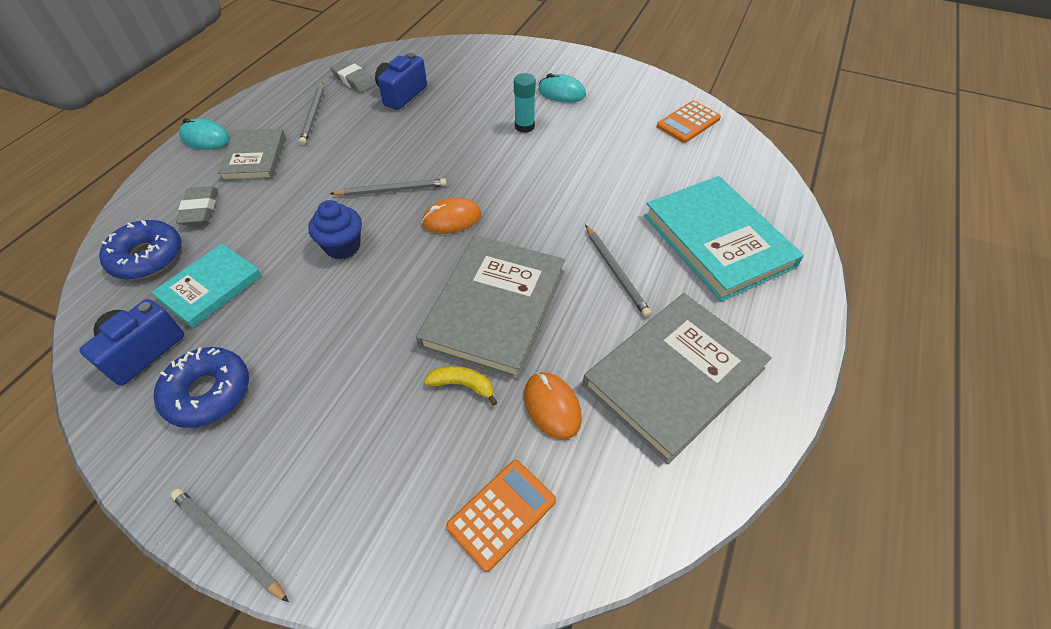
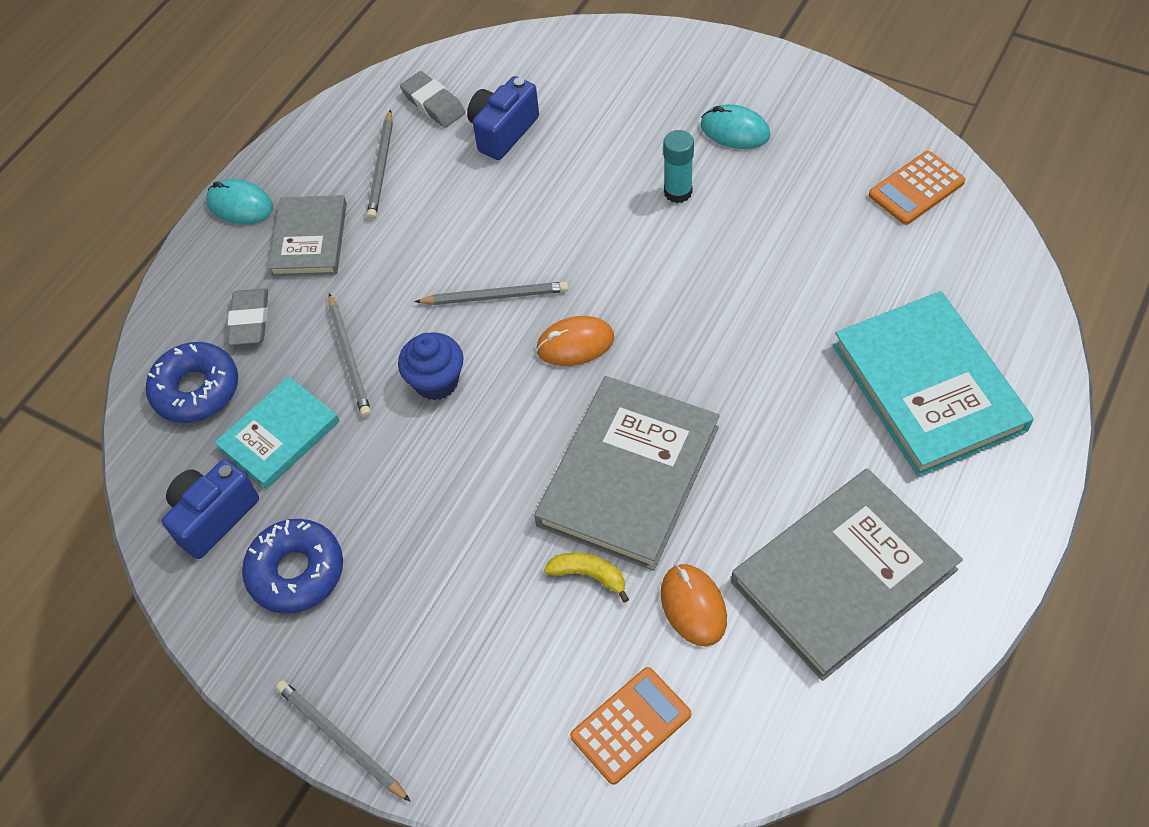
camera: 10 degrees right, 5 degrees up
(616, 272) = (786, 430): grey pencil -> grey pencil (349, 358)

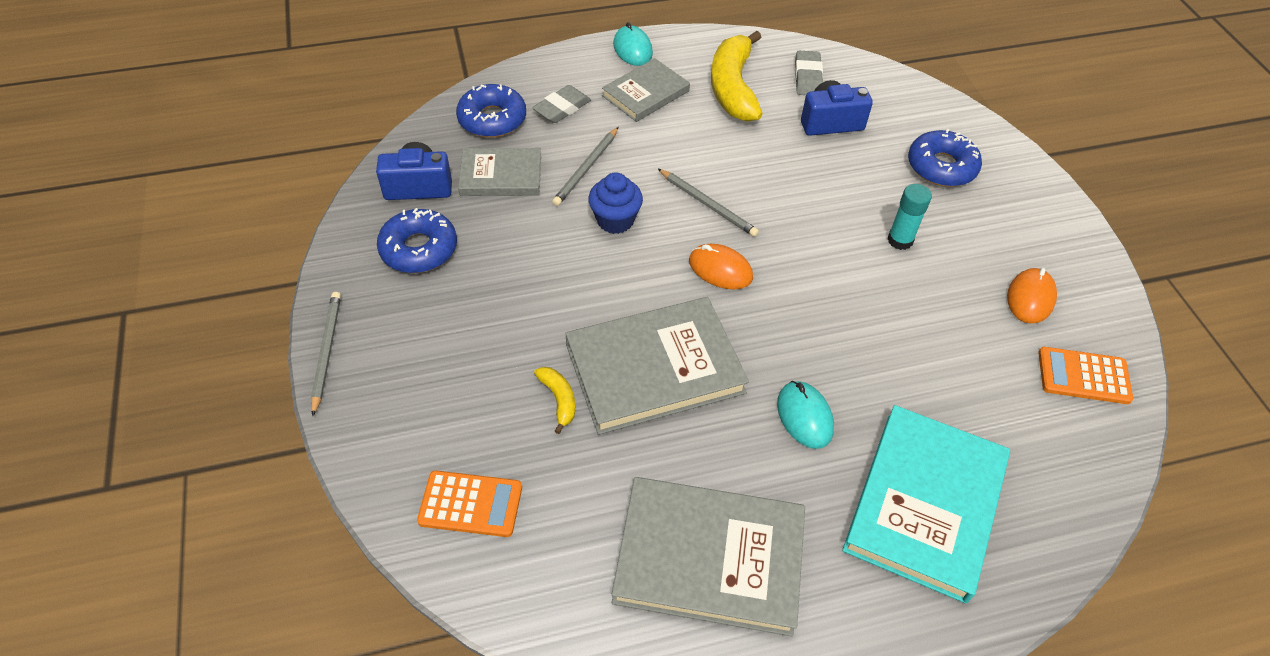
camera: 40 degrees right, 5 degrees down
(279, 435) = (501, 175): turquoise book -> grey book
(381, 167) = (733, 88): grey pencil -> yellow banana
(635, 98) = (941, 167): none -> blue donut
(693, 606) = (594, 478): orange mouse -> orange mouse (1030, 298)
(735, 130) = (988, 236): turquoise mouse -> turquoise mouse (804, 416)

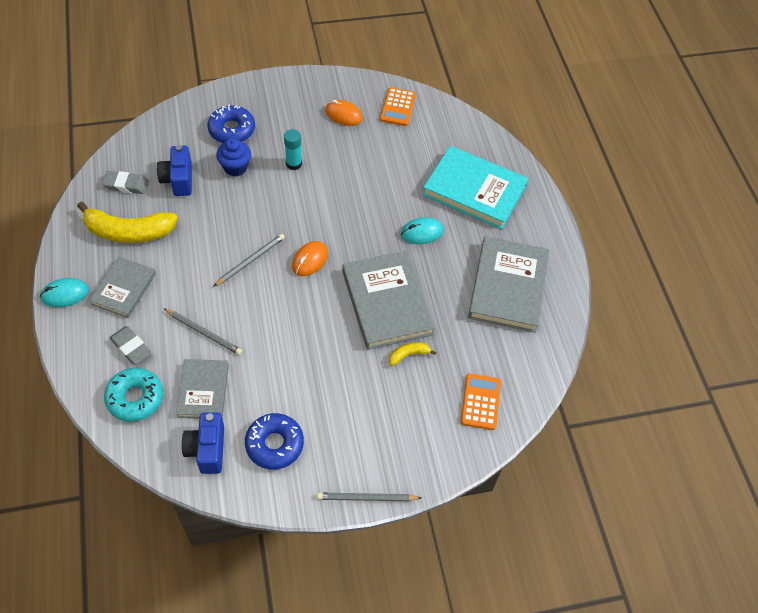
camera: 90 degrees left, 5 degrees up
(492, 119) = (135, 398): blue donut -> turquoise donut
(615, 220) = (259, 316): blue cupcake -> blue cupcake (235, 167)
(645, 93) = (124, 289): grey book -> grey book turned 60 degrees clockwise

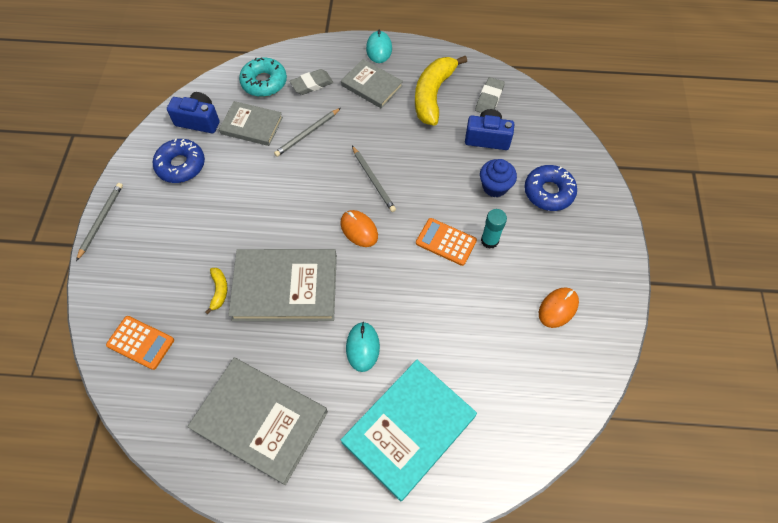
camera: 110 degrees right, 5 degrees up
(398, 107) = (563, 375): orange calculator -> orange calculator (446, 242)

